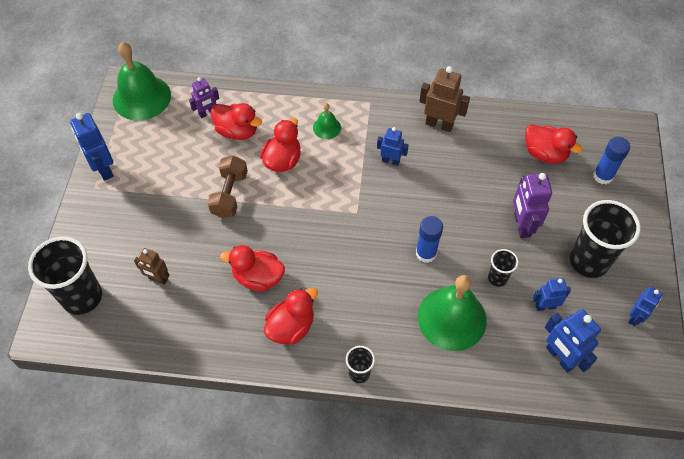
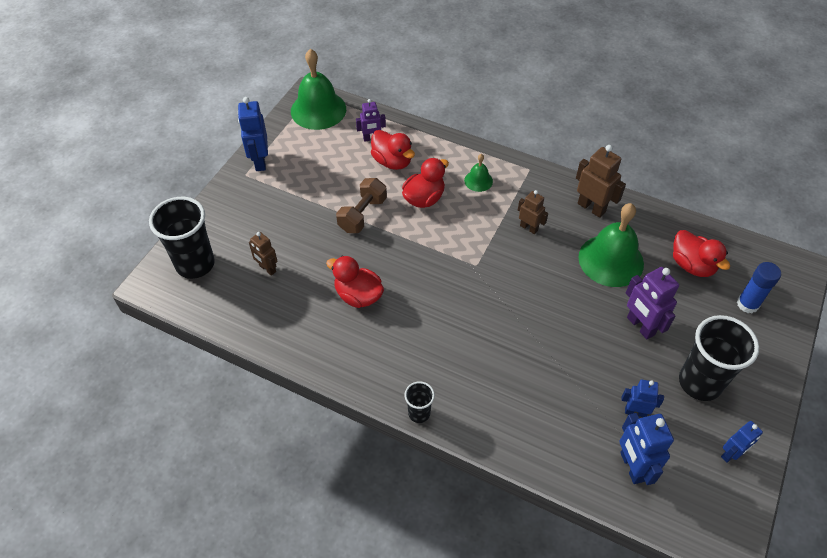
camera: 20 degrees right, 5 degrees down
(291, 327) = (371, 349): red duck -> none
(390, 161) = (529, 228): blue robot -> brown robot
(426, 253) = (530, 323): blue glue stick -> none
(452, 318) = (532, 392): green bell -> green bell (611, 260)
(497, 278) = (595, 369): black cup -> none
(521, 225) = (640, 326): purple robot -> purple robot turned 45 degrees counterclockwise

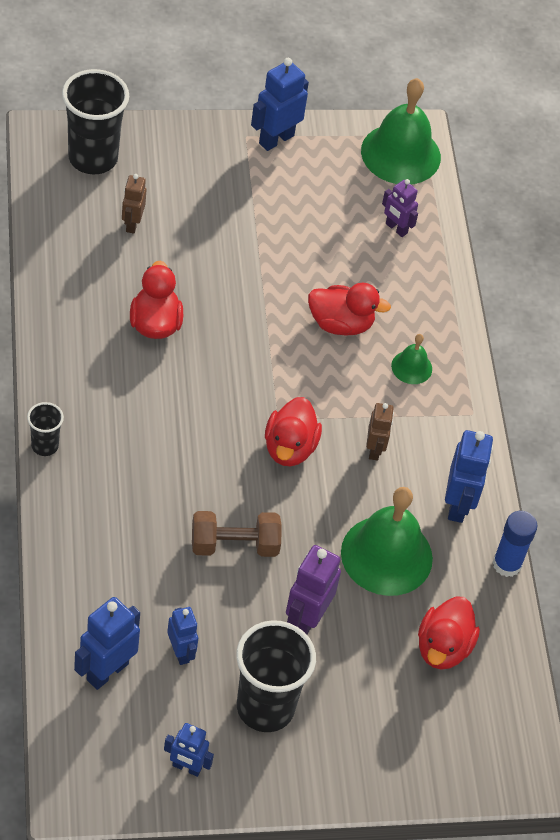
camera: 50 degrees right, 0 degrees up
(362, 214) = (271, 274): brown dumbbell -> brown dumbbell (234, 545)
(392, 161) = (375, 266): red duck -> red duck (289, 448)
(591, 207) = (458, 505): brown robot -> blue robot
(747, 304) = (423, 728): blue glue stick -> blue glue stick (507, 564)

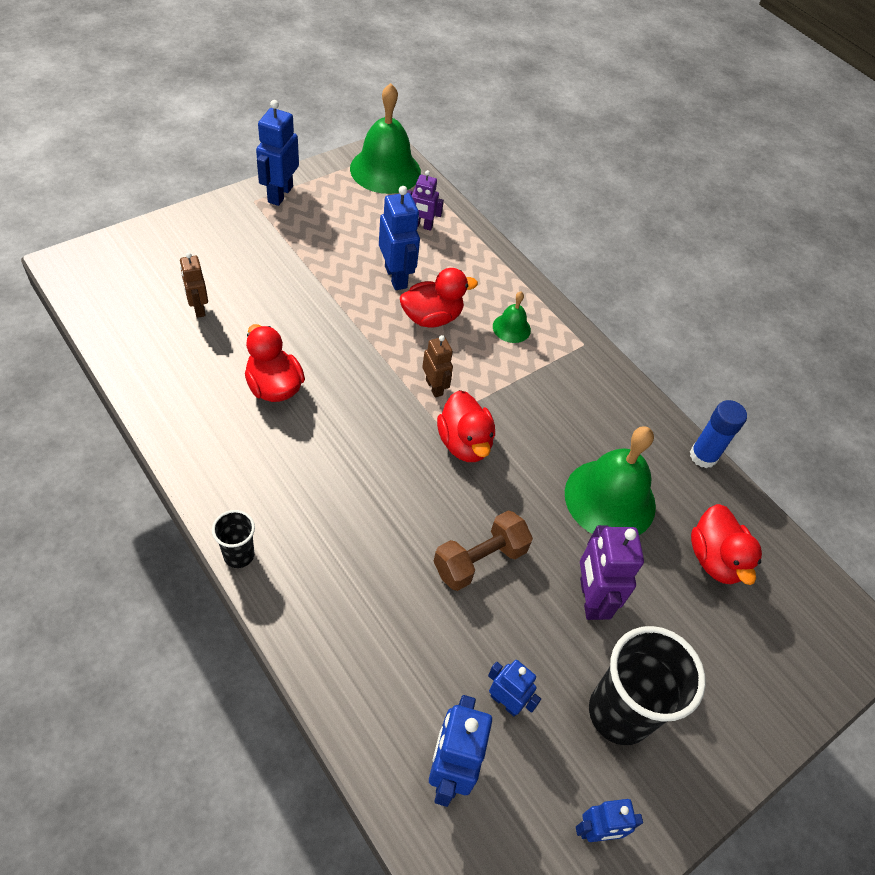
camera: 30 degrees left, 0 degrees up
(93, 158) = (128, 267): black cup -> none
(374, 449) = (533, 410): brown robot -> brown robot (434, 387)
(458, 505) = (630, 425): blue robot -> blue robot (396, 277)

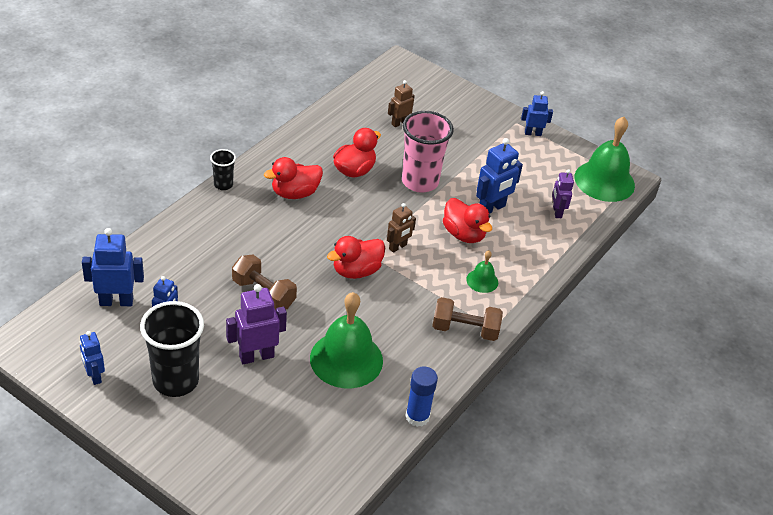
camera: 75 degrees right, 10 degrees down
(280, 194) = (533, 133): blue robot -> blue robot, size x0.63
(323, 326) = (420, 182): none -> pink cup
(583, 370) = (465, 330): none -> brown dumbbell
(715, 559) = (320, 429): red duck -> red duck (295, 193)

